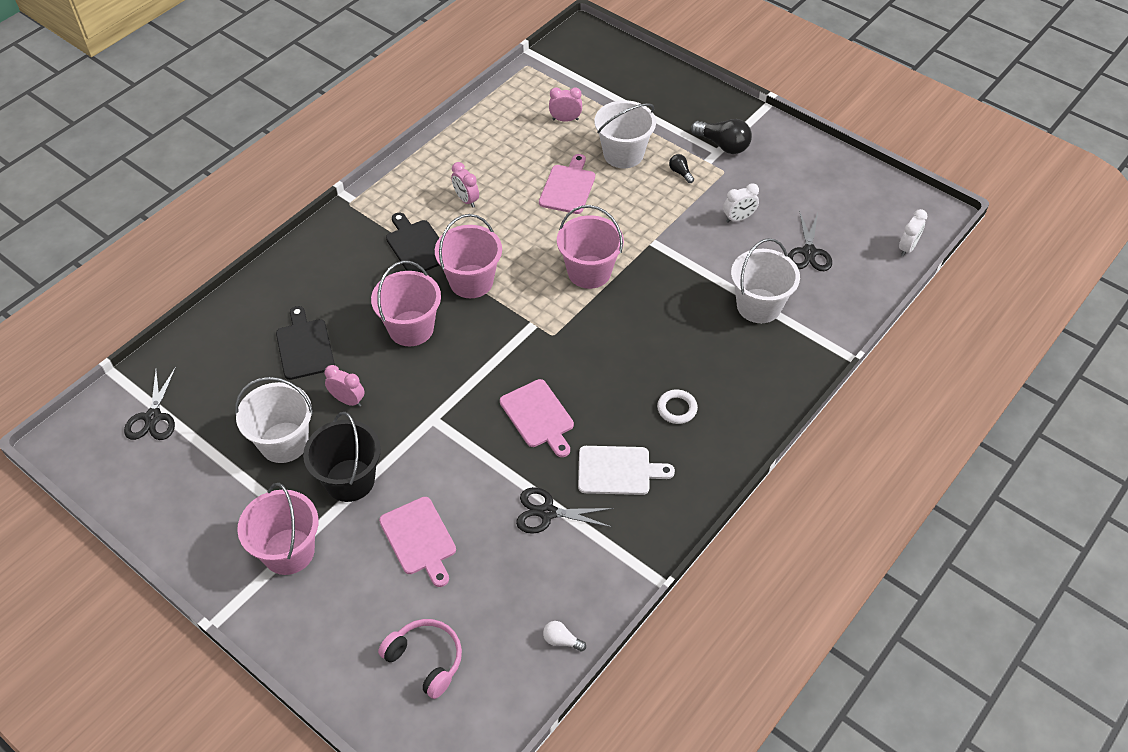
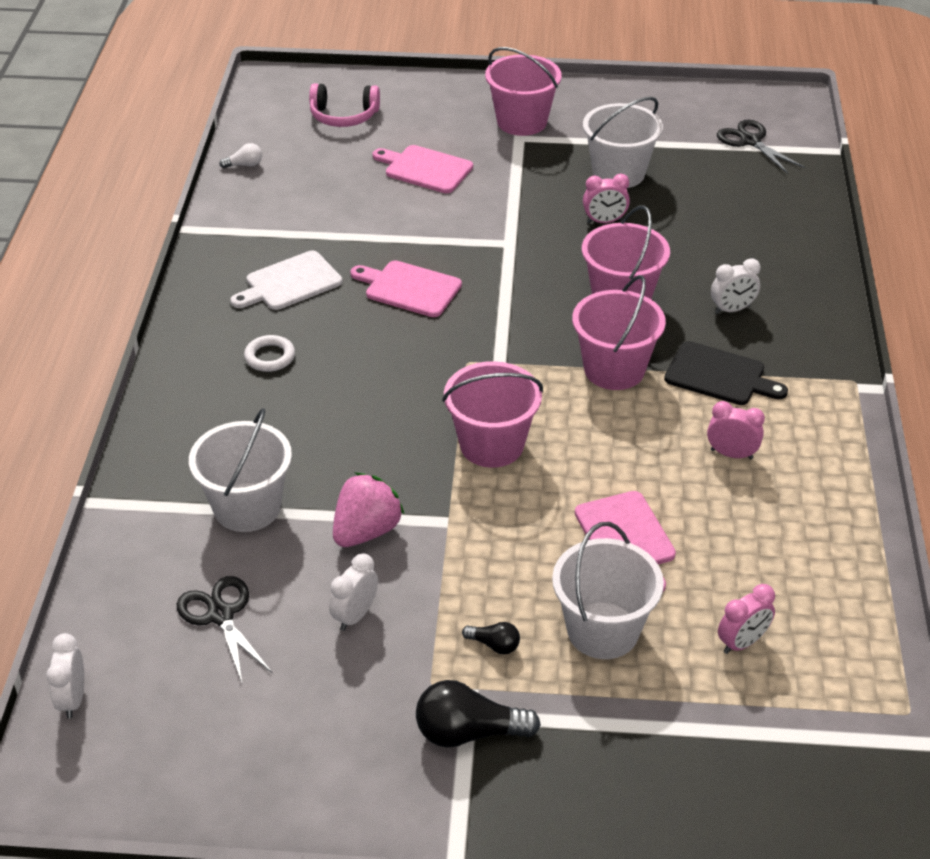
camera: 145 degrees right, 10 degrees down
(304, 346) = (701, 239): black cutting board -> none
(350, 480) = (529, 176): black bucket -> none
(355, 283) = (732, 309): none -> white clock
(547, 512) = (330, 228): black scissors -> none
(700, 258) = (366, 531): none -> pink strawberry

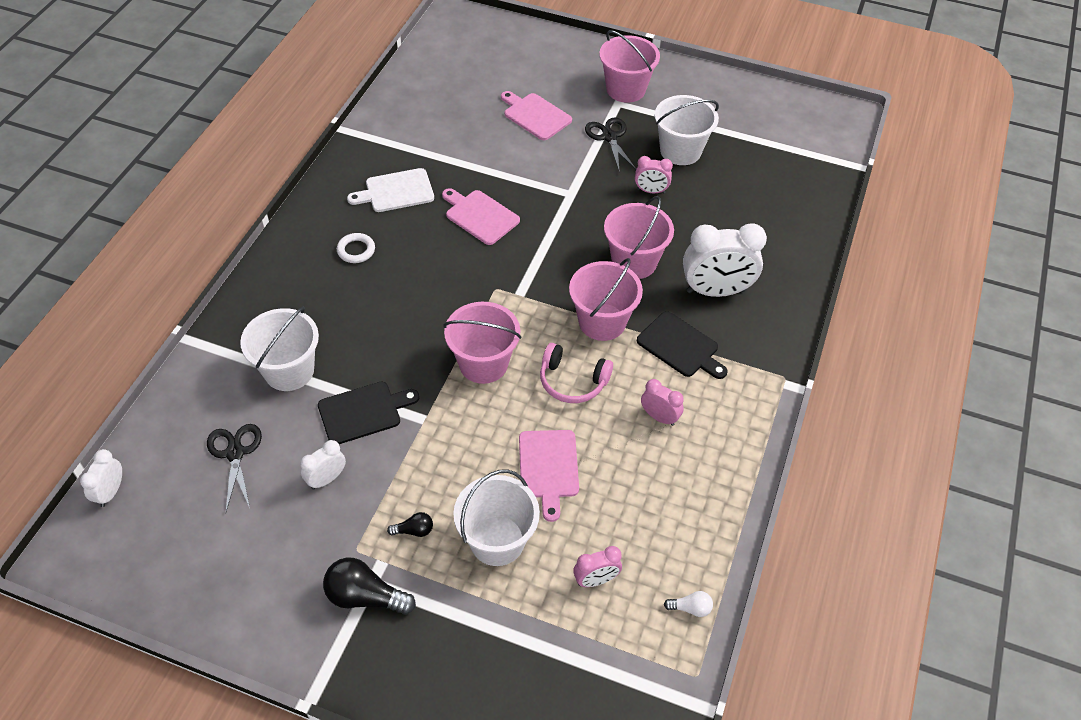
camera: 15 degrees right, 10 degrees up
(244, 165) = (405, 84): white light bulb -> white light bulb (690, 608)
(344, 116) = (494, 57): pink headphones -> pink headphones (572, 381)
(366, 531) = (363, 412): pink strawberry -> black cutting board
(494, 645) = (414, 530): black light bulb -> black light bulb turned 45 degrees counterclockwise
(732, 309) = (716, 291): white clock -> white clock, size x1.94
(750, 141) = (797, 144): black scissors -> black scissors (609, 137)

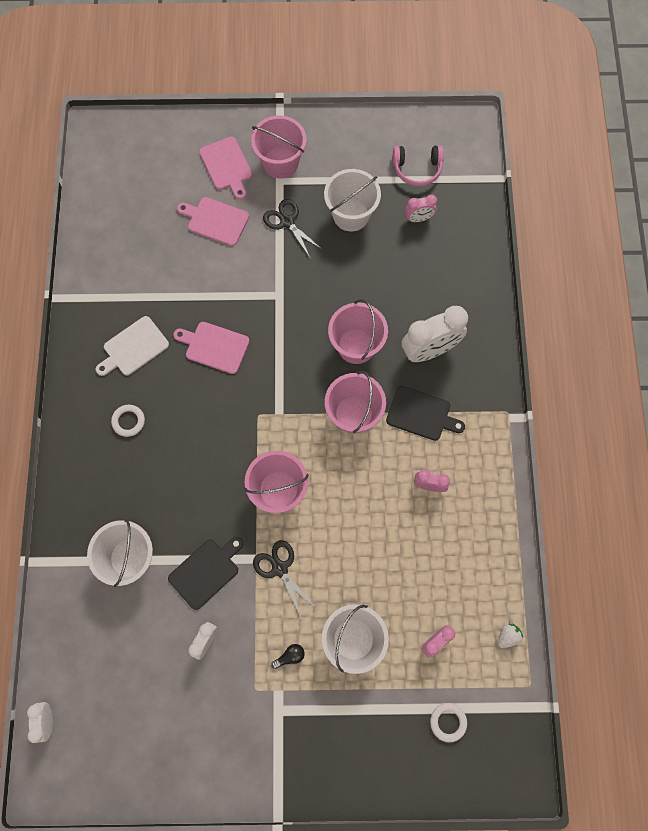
camera: 20 degrees left, 20 degrees up
(235, 453) = (125, 648): black scissors -> black scissors (280, 568)
(365, 596) = (279, 723): black light bulb -> none
(548, 468) = (365, 563): pink cutting board -> pink cutting board (227, 166)
(572, 381) = (352, 479): pink headphones -> pink headphones (417, 169)
(573, 676) = (448, 722): none -> white ring
(651, 191) = (342, 267): pink clock -> pink clock (418, 218)
(690, 608) = (507, 636): white light bulb -> white strawberry

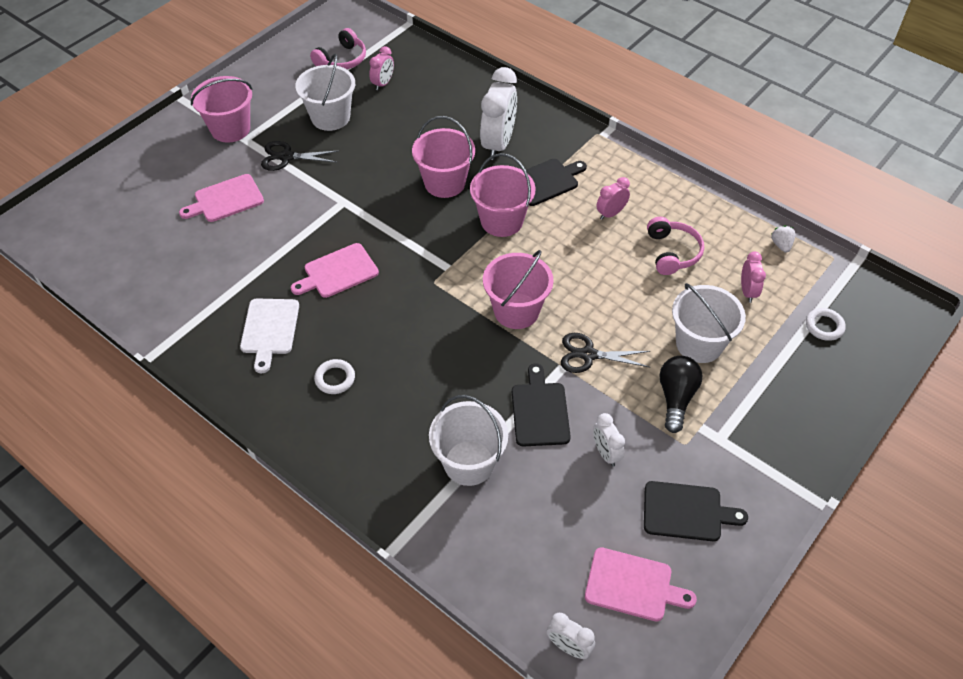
camera: 50 degrees left, 20 degrees down
(200, 728) = (686, 512): none -> black cutting board
(227, 166) = (187, 162): pink cutting board -> pink cutting board (633, 585)
(290, 656) = (676, 398): black light bulb -> black light bulb, size x1.94
(427, 558) = (672, 252): none -> pink headphones

